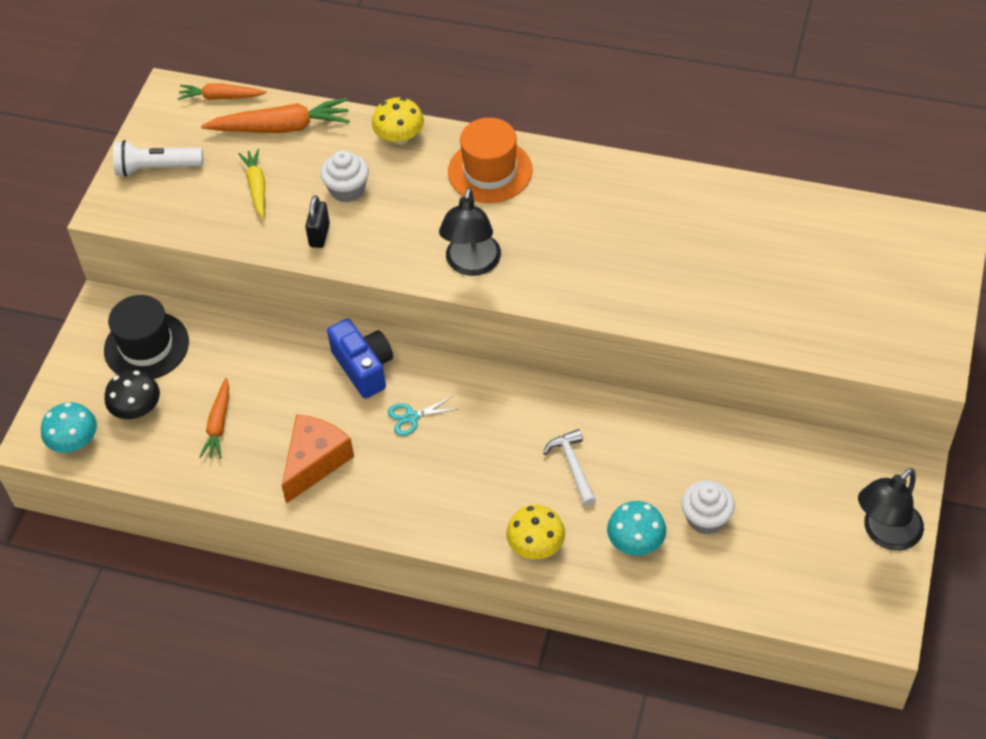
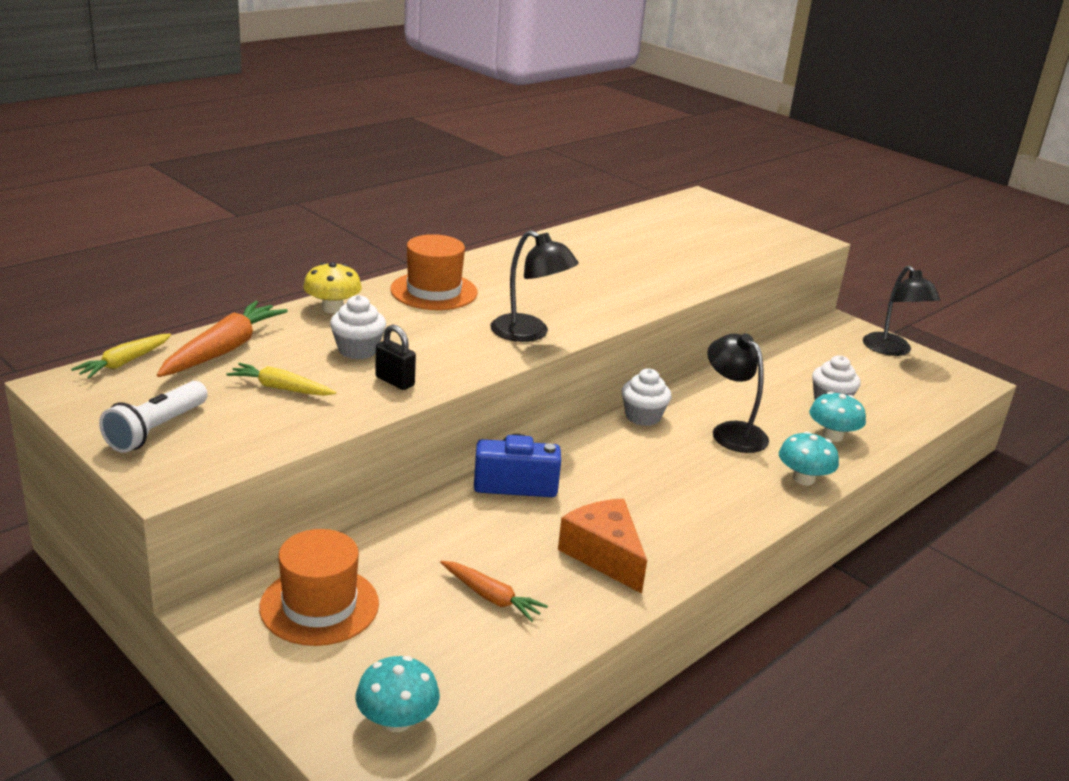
camera: 65 degrees left, 25 degrees down
(137, 409) = (403, 648): black mushroom -> none
(146, 346) = (319, 605): black hat -> orange hat
(221, 97) = (124, 363): orange carrot -> yellow carrot
(411, 417) = (602, 482): turquoise scissors -> none
(536, 545) = (803, 479): yellow mushroom -> turquoise mushroom
(540, 396) = (642, 416): none -> white cupcake
(573, 466) = (731, 431): white hammer -> black lamp

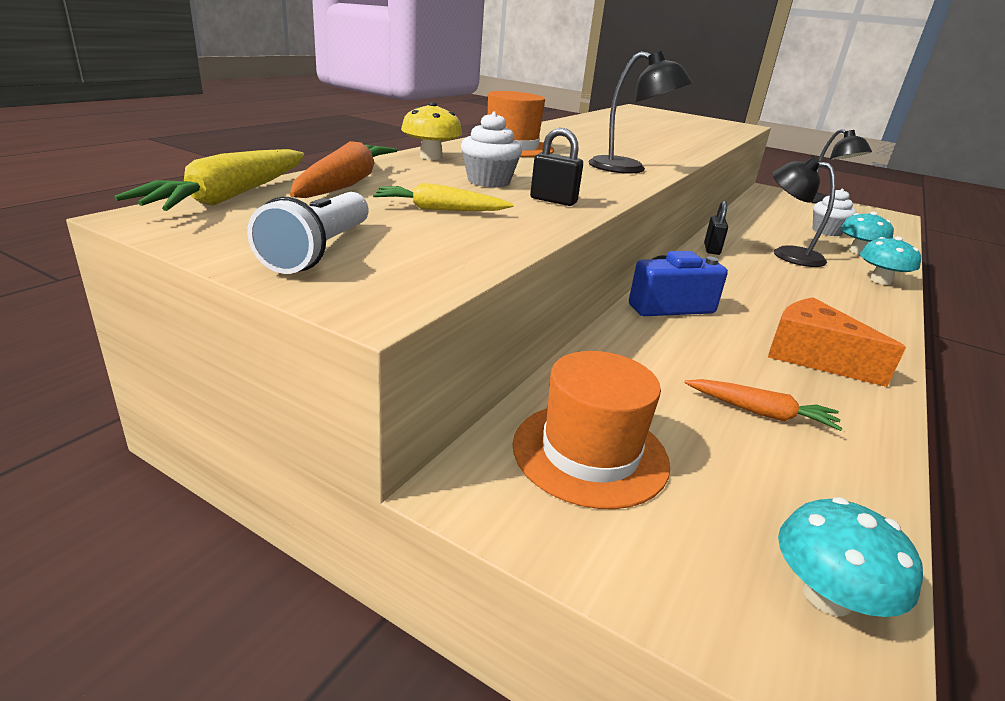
camera: 15 degrees left, 0 degrees up
(124, 363) = (231, 196): yellow carrot -> yellow carrot, size x1.64
(642, 416) = (711, 249): white cupcake -> black padlock

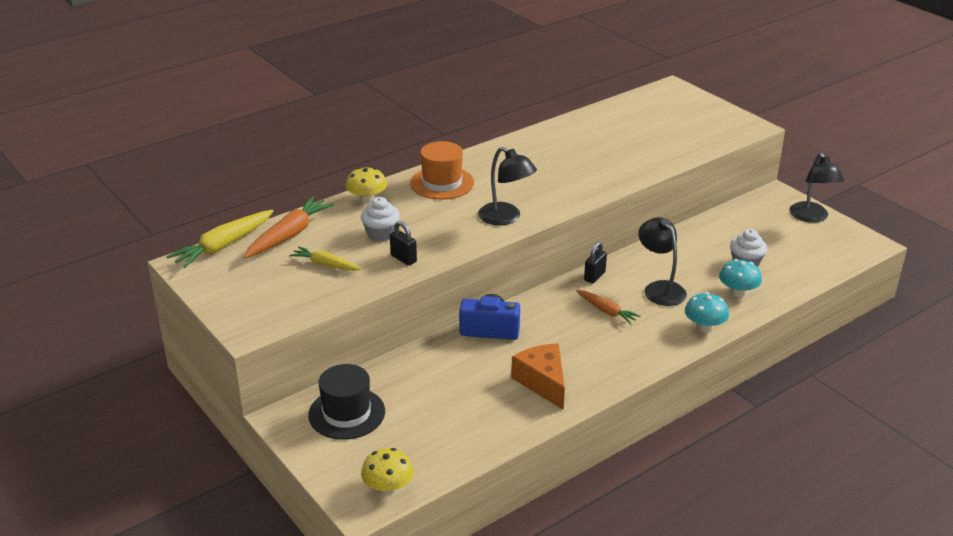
camera: 25 degrees right, 5 degrees up
(319, 251) = (243, 296): white flashlight -> none
(590, 453) = (346, 413): orange hat -> black hat
(760, 413) = (460, 410): orange carrot -> orange carrot (606, 311)
(827, 596) = (388, 487): turquoise mushroom -> yellow mushroom

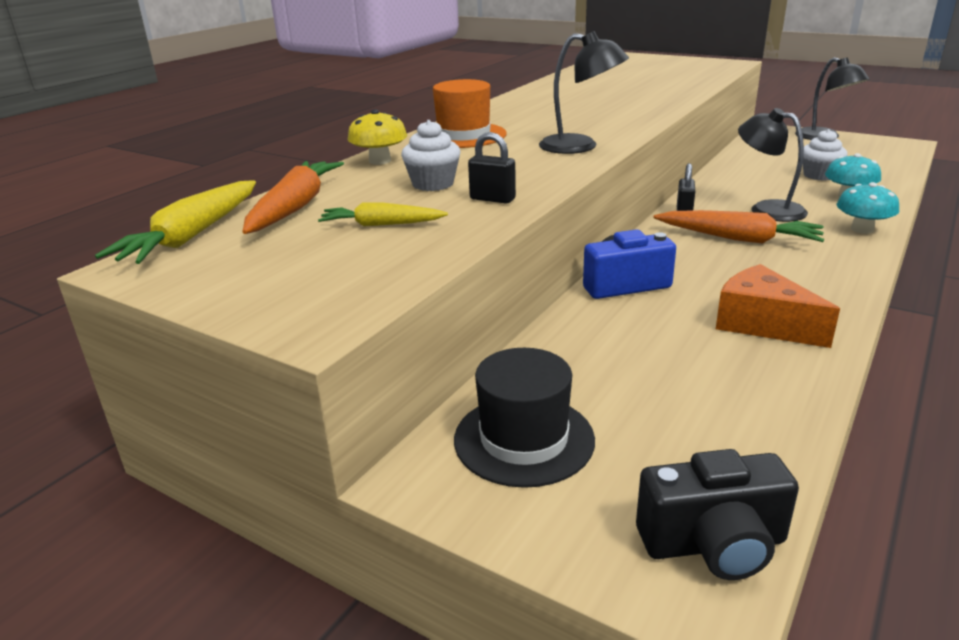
camera: 20 degrees left, 5 degrees down
(388, 487) = (714, 544): yellow mushroom -> black camera
(606, 311) = (738, 238): orange carrot -> orange carrot, size x1.64

